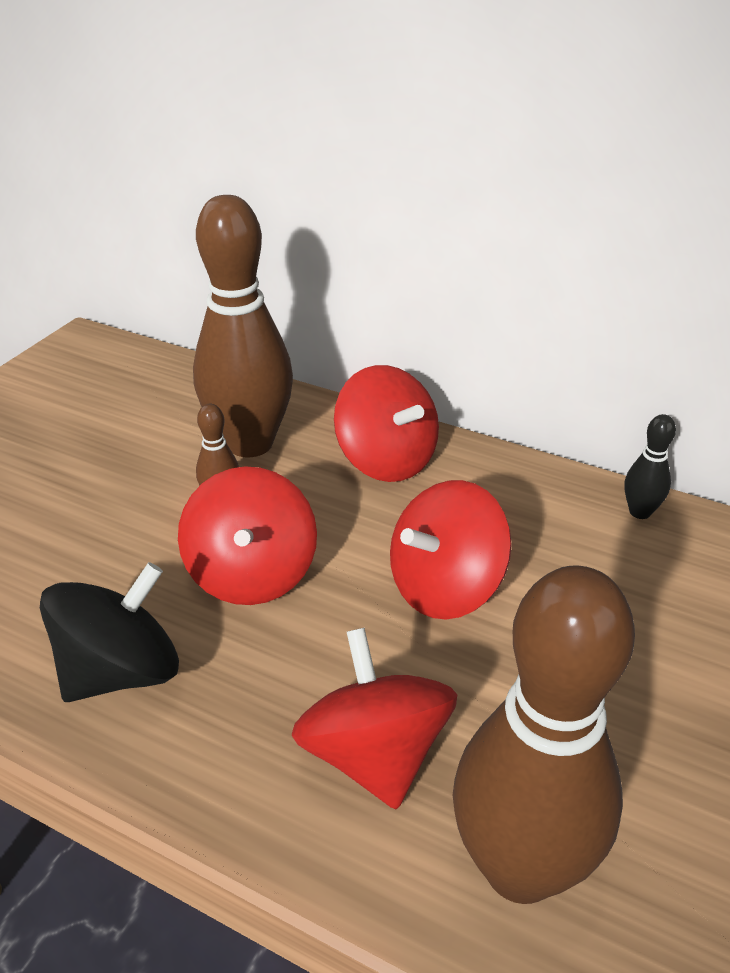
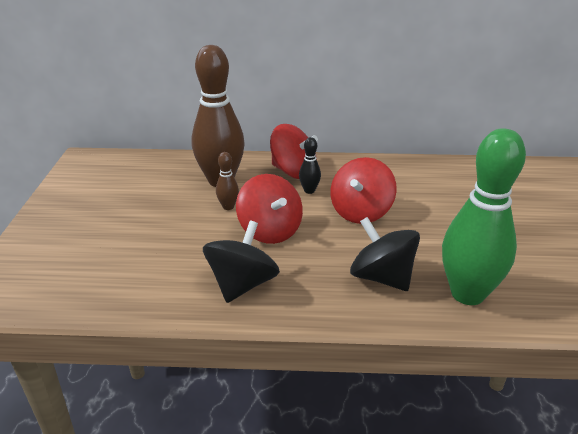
camera: 25 degrees left, 5 degrees down
(374, 754) = (382, 277): red spinning top -> black spinning top
(520, 867) = (467, 294): brown bowling pin -> green bowling pin
(640, 512) = (417, 165): black bowling pin -> black bowling pin (309, 191)

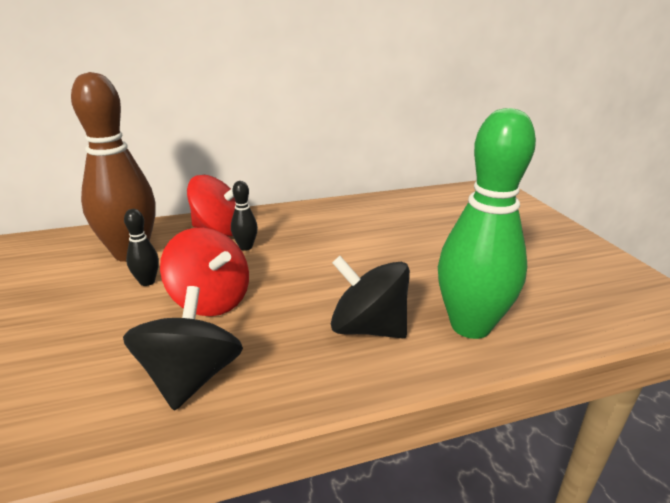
camera: 20 degrees left, 5 degrees down
(228, 207) = (147, 282): brown bowling pin -> black bowling pin
(361, 212) = (313, 260): red spinning top -> none

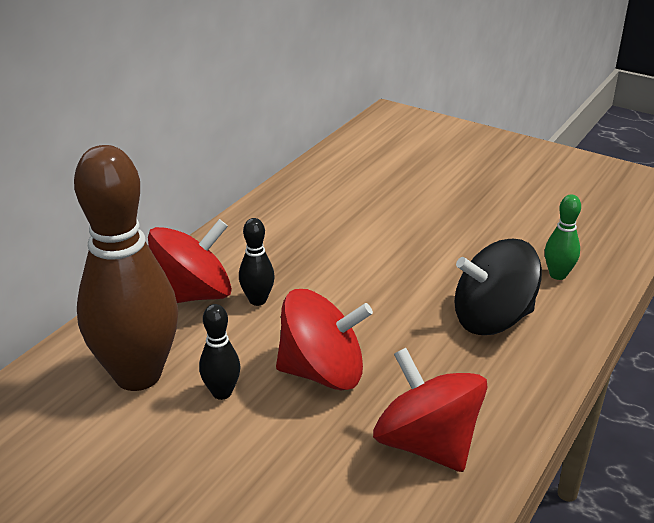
camera: 40 degrees left, 5 degrees up
(190, 378) = (427, 444): black spinning top -> red spinning top
(470, 326) = (558, 275): green bowling pin -> green bowling pin, size x0.42

